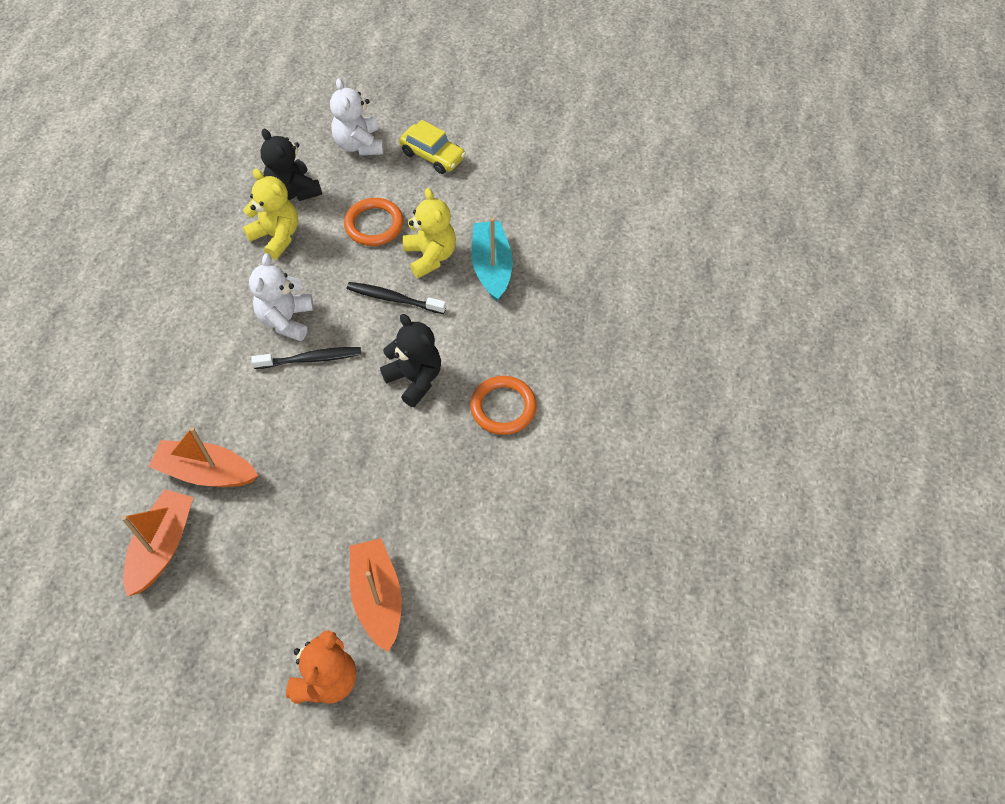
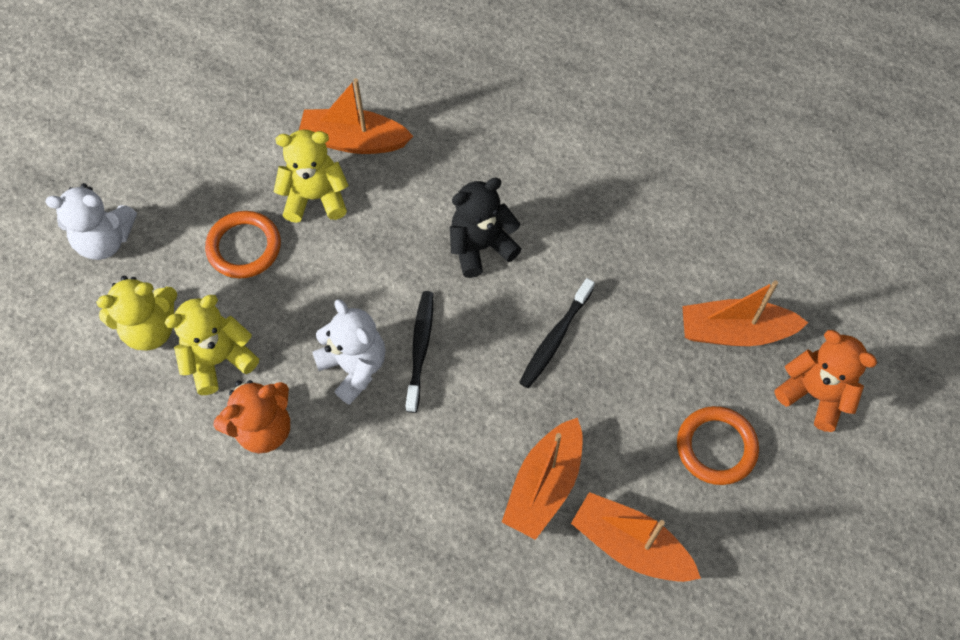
camera: 75 degrees left, 5 degrees up
(227, 277) = (263, 428): none -> orange teddy bear
(286, 320) = (354, 367): white teddy bear -> white teddy bear turned 150 degrees counterclockwise
(293, 191) = (150, 328): black teddy bear -> yellow teddy bear
(393, 299) = (363, 247): black toothbrush -> black toothbrush (555, 338)
(432, 155) = (160, 164): yellow car -> none
(491, 267) = (354, 141): turquoise boat -> orange boat
(503, 407) = (541, 171): orange ring -> orange ring (716, 447)

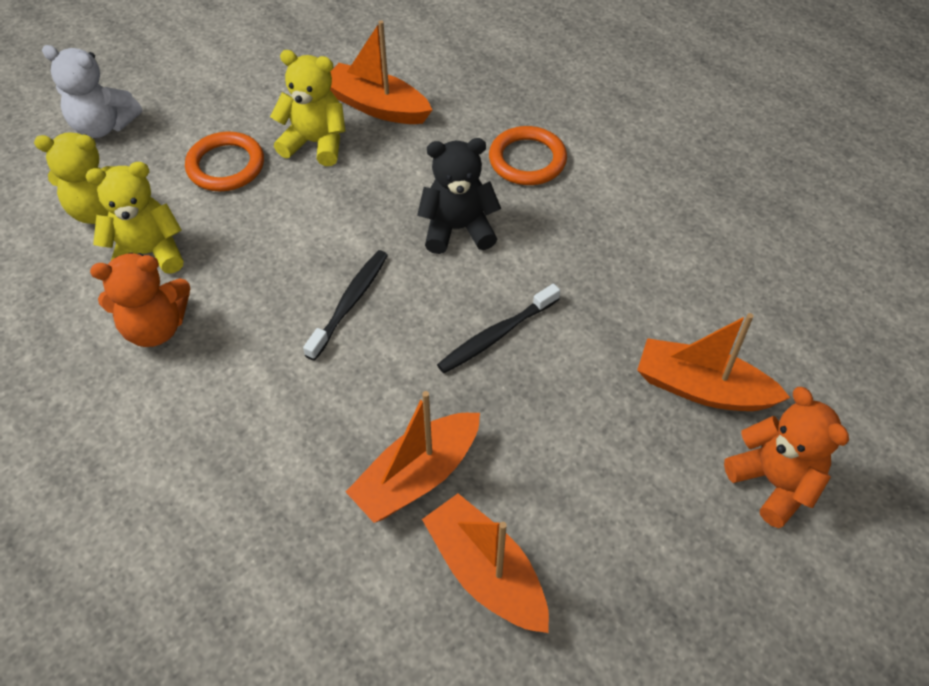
camera: 20 degrees right, 10 degrees down
(354, 367) = (274, 300): white teddy bear -> none
(716, 447) = (632, 501): orange ring -> orange ring (527, 160)

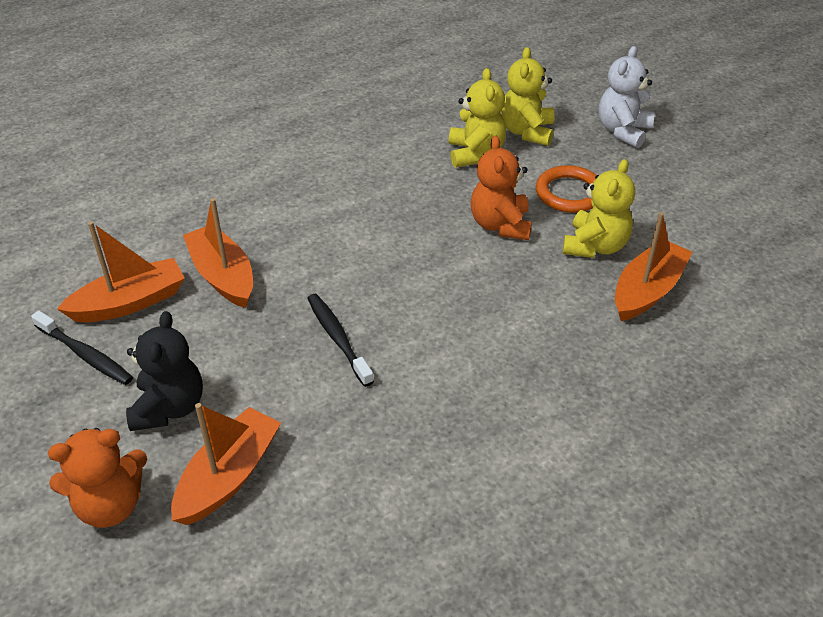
camera: 100 degrees right, 10 degrees down
(155, 327) = (402, 157): orange teddy bear -> orange teddy bear (500, 225)
(349, 303) = (398, 254): black toothbrush -> black toothbrush (85, 355)
(458, 229) = (469, 329): black teddy bear -> black teddy bear (169, 408)
(527, 160) = (559, 396): orange ring -> none

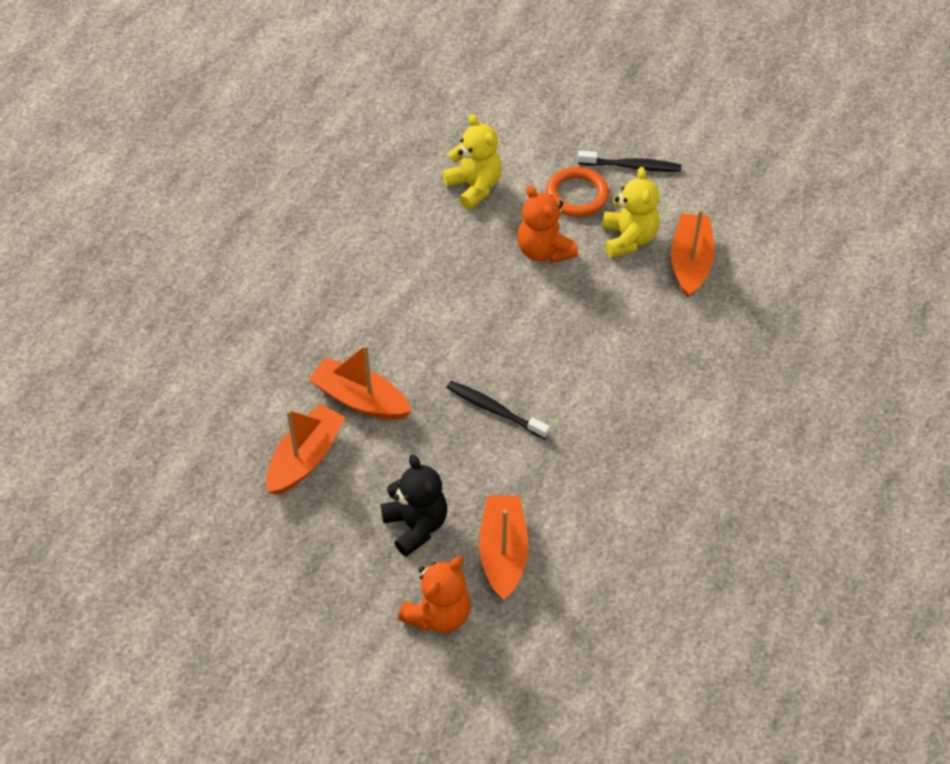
camera: 30 degrees left, 10 degrees up
(85, 355) = (312, 517): black toothbrush -> black toothbrush (631, 166)
(527, 132) = (501, 144): yellow teddy bear -> none
(623, 131) = (579, 110): white teddy bear -> none

